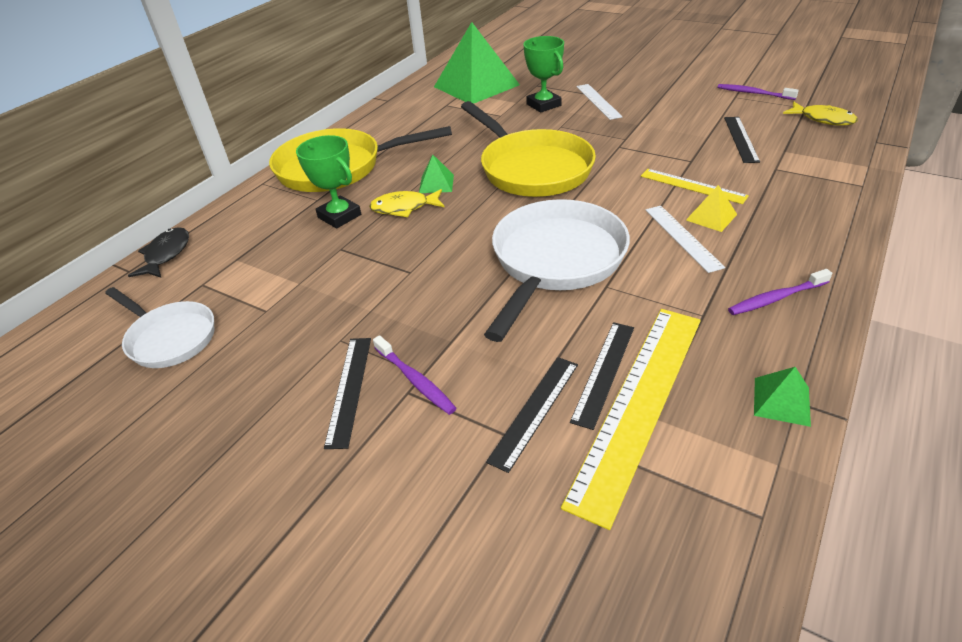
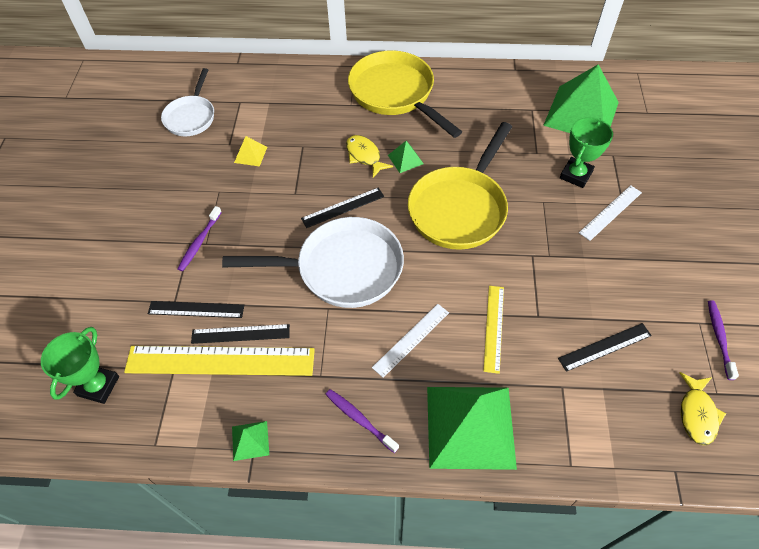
camera: 60 degrees right, 15 degrees up
(166, 254) = (259, 69): black fish -> none
(339, 216) = (337, 127): green trophy -> green trophy (98, 386)
(349, 389) = (182, 216): black ruler -> black ruler (343, 207)
(711, 217) = (451, 353): yellow pyramid -> yellow pyramid (250, 154)
(806, 227) = (470, 426): none -> green pyramid

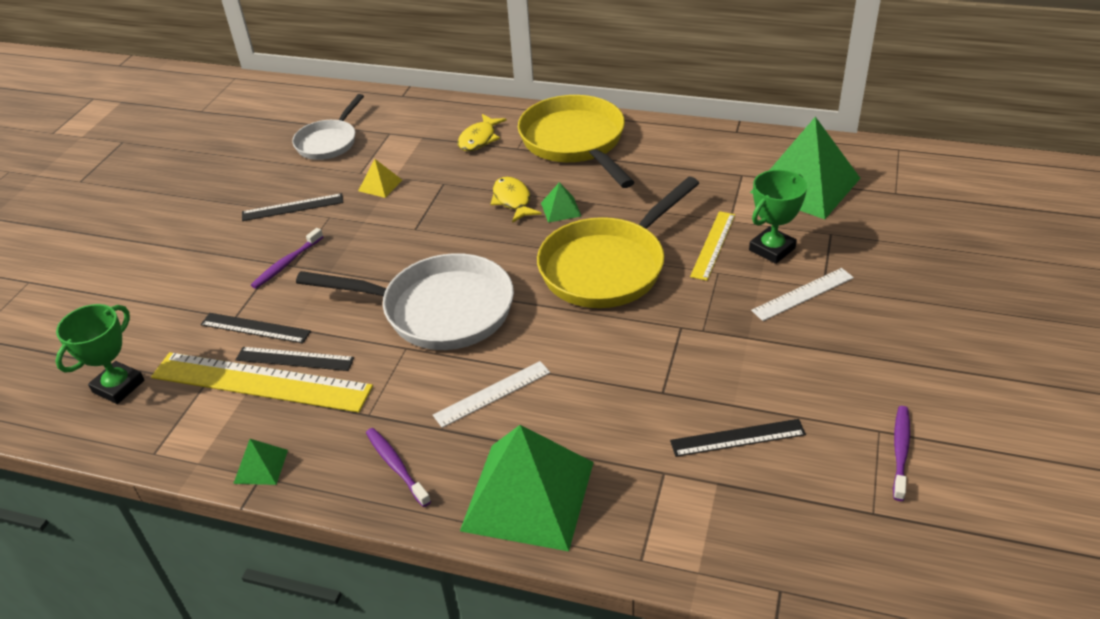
camera: 15 degrees right, 15 degrees down
(343, 207) = (465, 249): black ruler -> black ruler (292, 207)
(494, 328) = (600, 396): yellow ruler -> yellow ruler (713, 245)
(697, 414) = (836, 531): yellow fish -> yellow fish (479, 139)

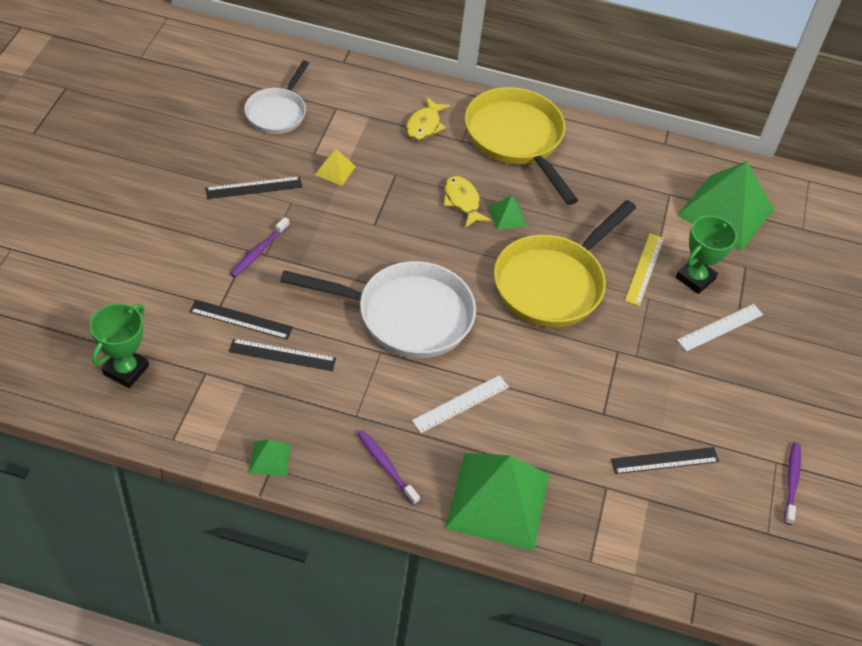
camera: 10 degrees left, 10 degrees up
(261, 382) = (255, 376): yellow ruler -> none

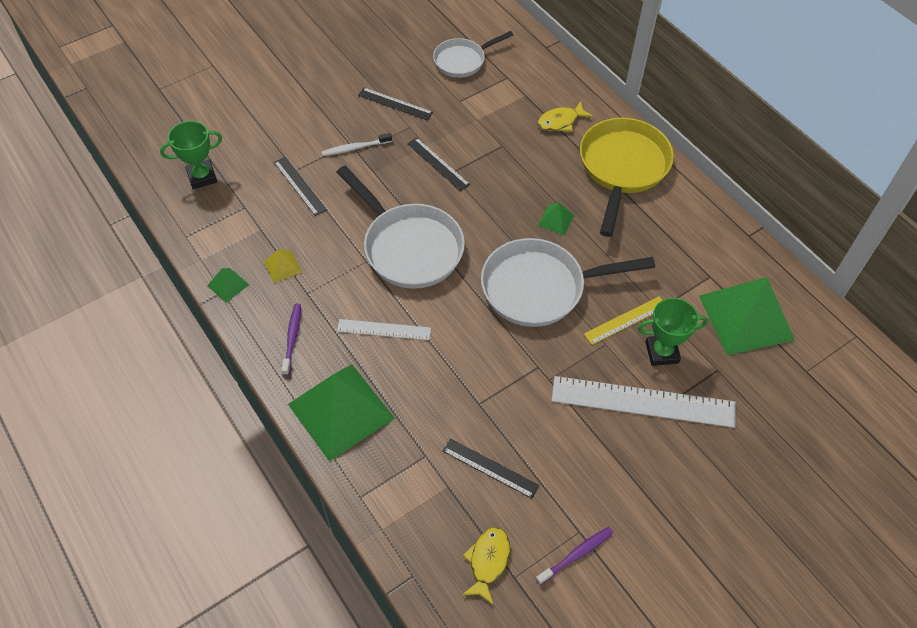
camera: 45 degrees right, 5 degrees up
(258, 252) = (355, 148): purple toothbrush -> white toothbrush
(282, 355) = (302, 224): black ruler -> black ruler (438, 164)
(335, 170) = (462, 120): yellow pyramid -> yellow pyramid (282, 266)
(462, 202) = (532, 191): yellow fish -> yellow fish (488, 561)
(553, 283) = (540, 288): yellow pan -> white pan
(720, 327) = (643, 402): white ruler -> white ruler, size x1.87

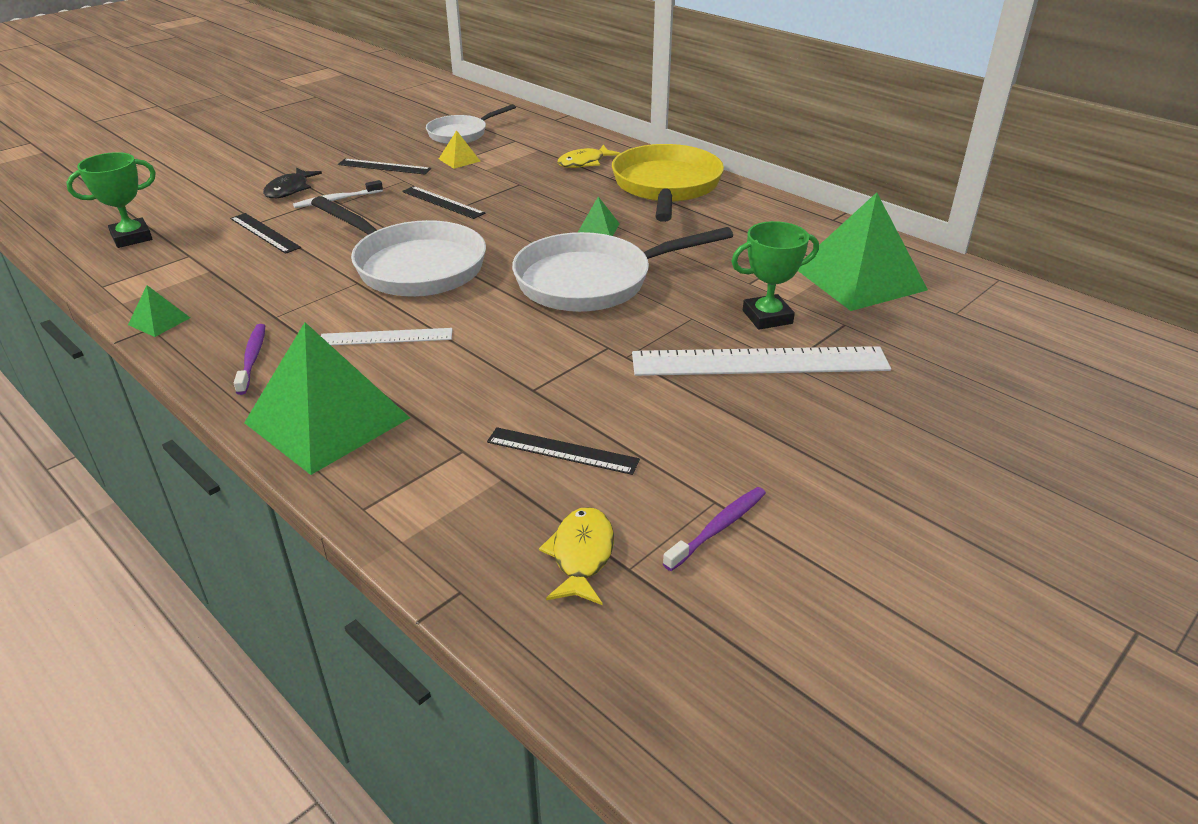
camera: 10 degrees left, 20 degrees down
(282, 266) = (239, 298): yellow pyramid -> yellow pyramid (459, 160)
(319, 127) = (289, 190): none -> black fish
(626, 320) = (711, 296): yellow ruler -> none

